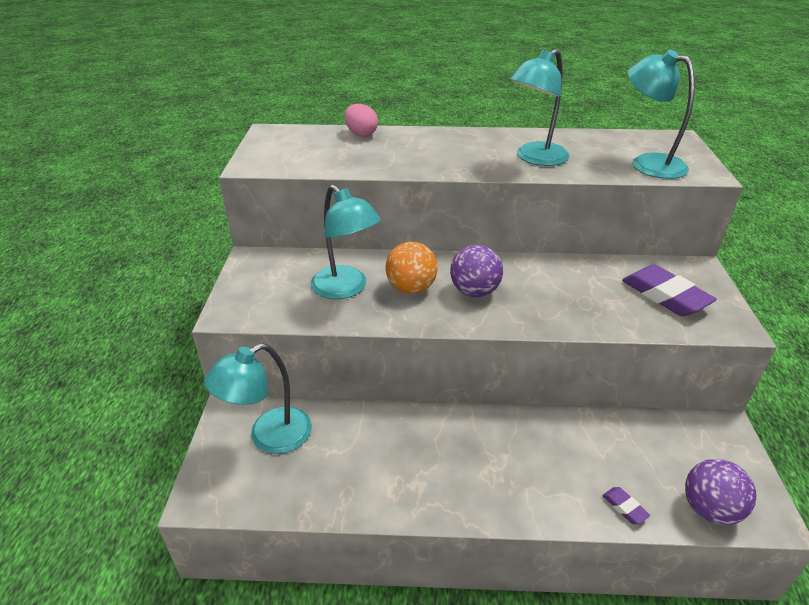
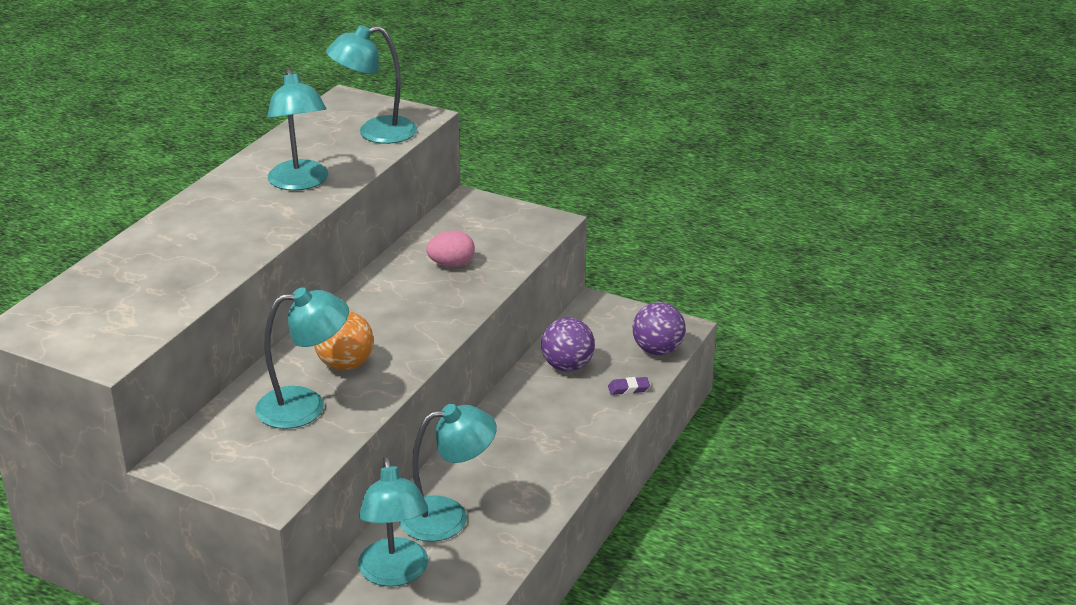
camera: 65 degrees left, 5 degrees down
(353, 442) = (448, 516): none -> turquoise lamp
(361, 134) = (112, 265): pink egg -> pink egg (451, 264)
(474, 292) = (387, 329): purple ball -> purple ball (567, 366)
(665, 296) = (488, 234): purple eraser -> none

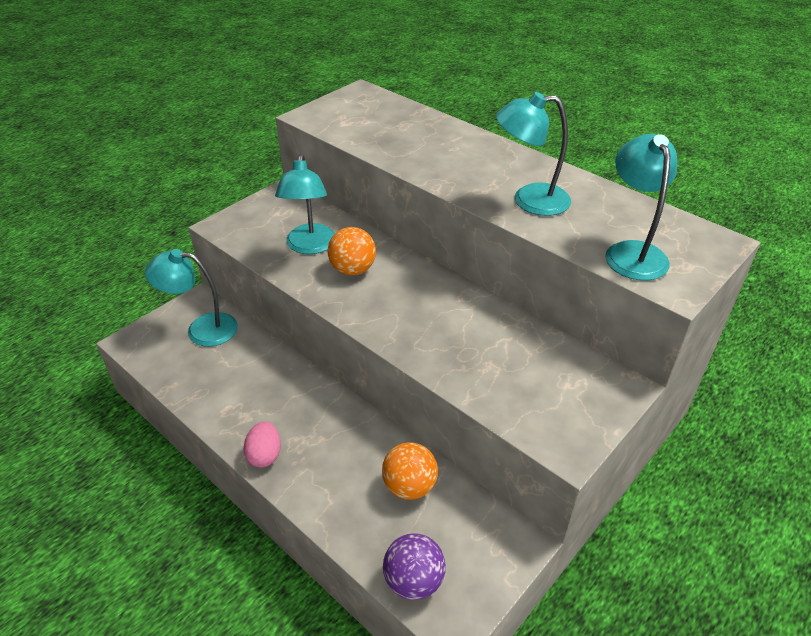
camera: 105 degrees right, 10 degrees up
(448, 516) = (242, 364): turquoise lamp -> none
(451, 264) = (490, 352): pink egg -> pink egg (265, 455)
(567, 366) = (409, 486): purple ball -> orange ball
(628, 389) = (353, 530): purple eraser -> none

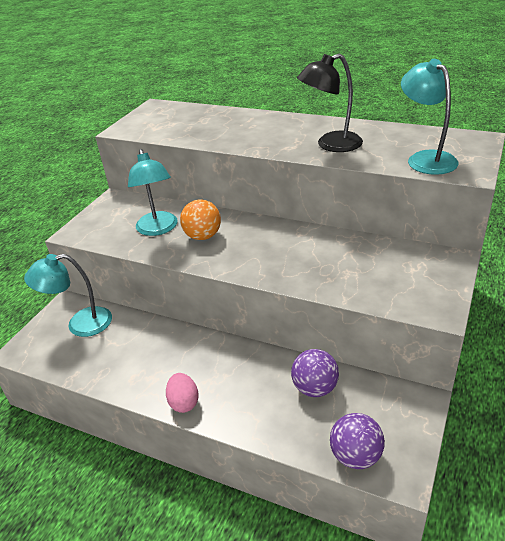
camera: 15 degrees left, 5 degrees down
(409, 486) = (315, 388): orange ball -> purple ball
(529, 200) = (331, 145): turquoise lamp -> black lamp

